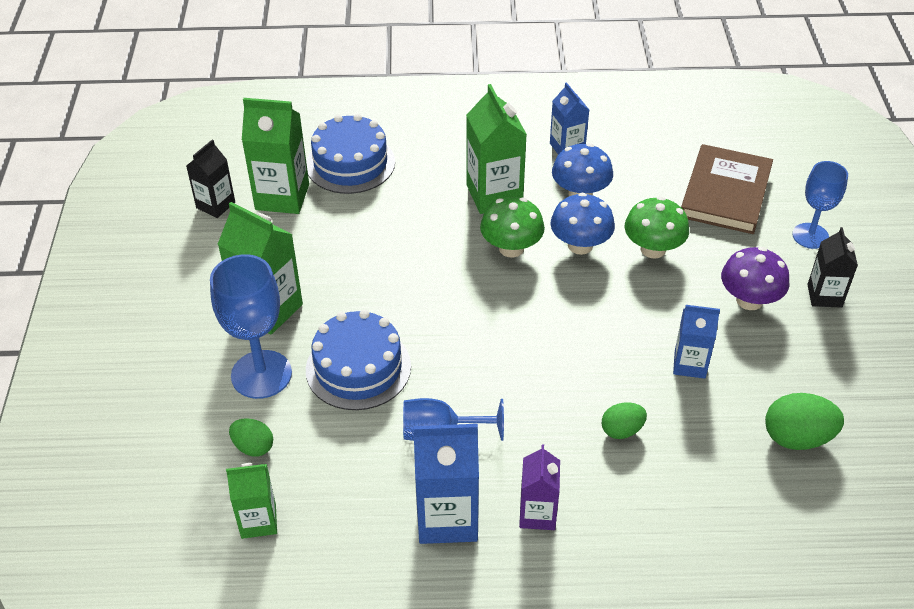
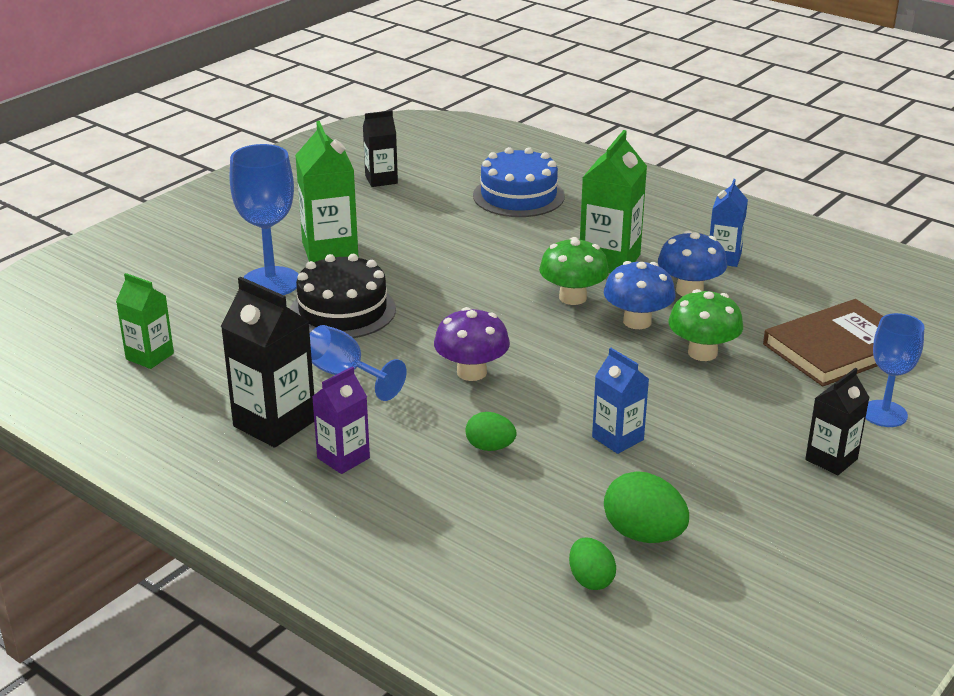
camera: 40 degrees right, 15 degrees down
(253, 447) = (206, 317): green egg -> green egg (590, 580)
(282, 197) = (436, 194): green carton -> none
(358, 368) = (342, 311): blue cake -> black cake
(447, 518) = (274, 423): blue carton -> black carton
(749, 300) = (745, 426): purple mushroom -> purple mushroom (471, 372)

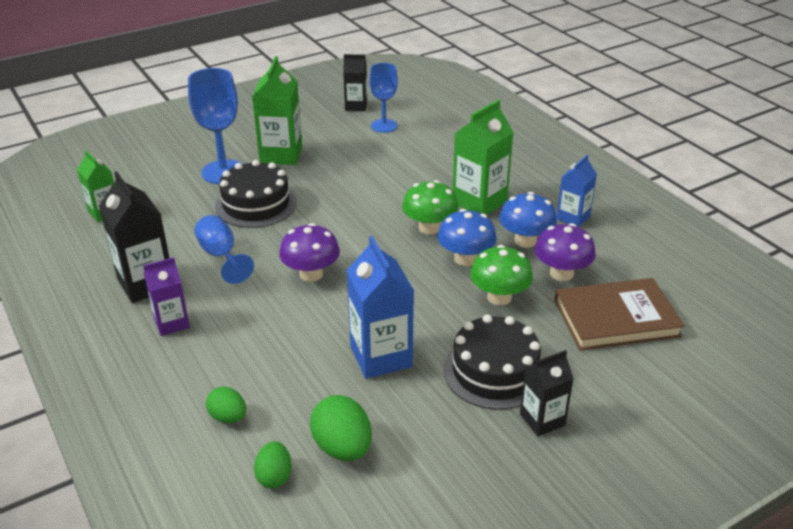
camera: 20 degrees right, 5 degrees up
(490, 447) = (280, 340): green egg -> green egg (228, 417)
(518, 196) = (446, 136): blue cake -> none
(617, 438) = (381, 357): blue carton -> blue carton, size x1.62
(750, 425) = (494, 371): none -> black cake
(751, 316) = (561, 273): none -> purple mushroom
(884, 414) = (616, 389): blue goblet -> blue goblet (384, 126)

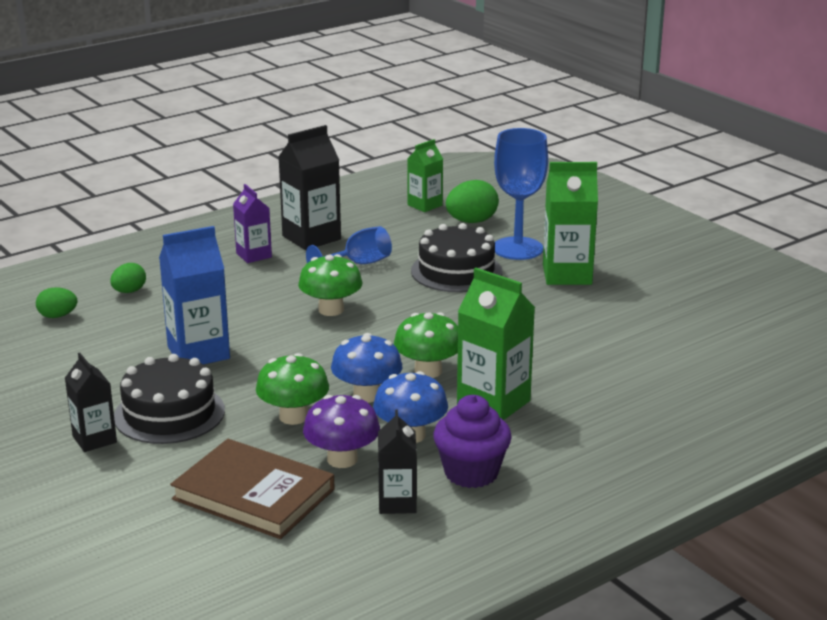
camera: 85 degrees right, 10 degrees down
(311, 274) = (331, 310): purple mushroom -> green mushroom
(342, 447) = (82, 341): green egg -> green egg (471, 221)
(356, 106) = (717, 310): black carton -> black carton (397, 503)
(384, 126) = (669, 332): blue goblet -> none
(573, 218) = (471, 473): blue carton -> purple cupcake
(616, 318) = (254, 494): brown book -> brown book turned 45 degrees counterclockwise

